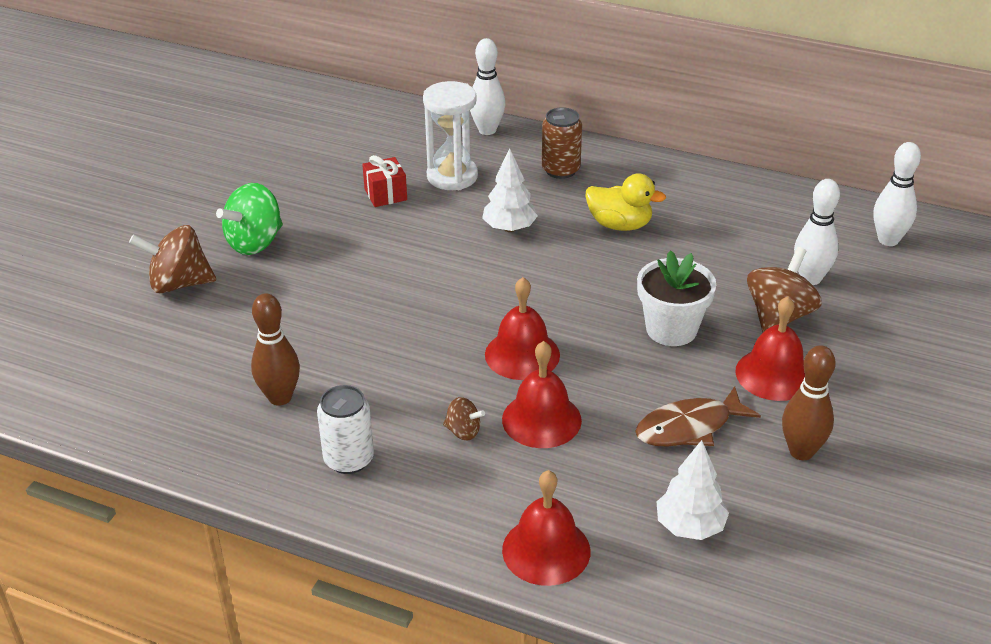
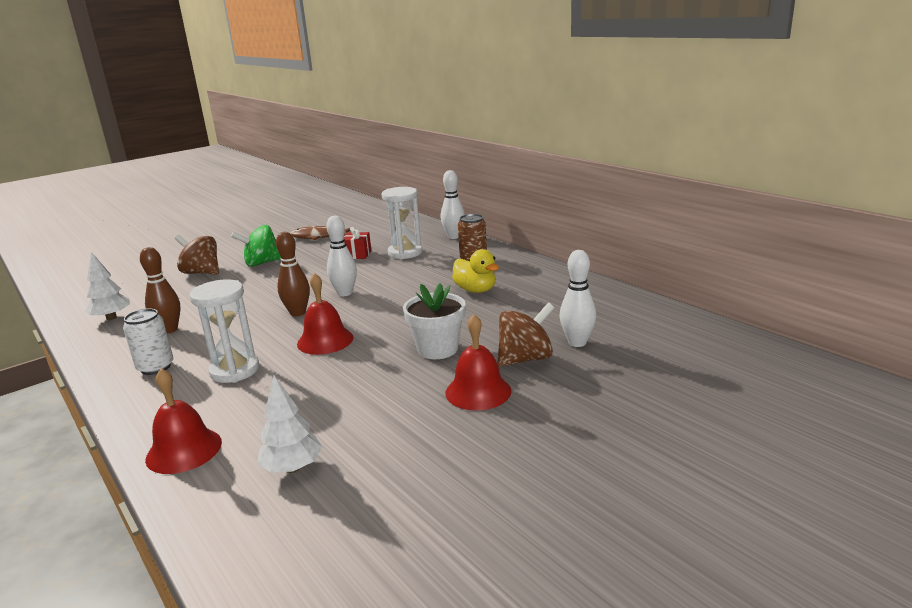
camera: 30 degrees right, 15 degrees down
(463, 431) = (234, 370): brown spinning top -> white hourglass
(509, 228) = (405, 280): white tree -> white tree (111, 318)
(541, 419) = (288, 376): red bell -> none
(689, 427) = (375, 407): brown fish -> brown fish (318, 237)
(801, 451) = (437, 445): brown bowling pin -> brown bowling pin (298, 313)
(888, 240) = (669, 333): white bowling pin -> white bowling pin (345, 293)

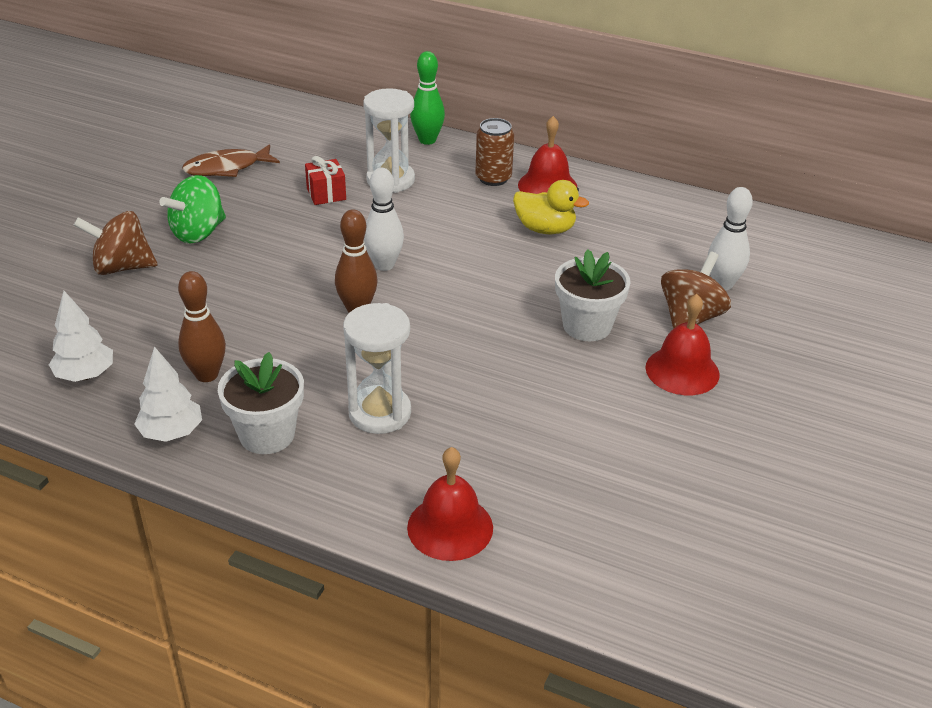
camera: 30 degrees left, 15 degrees up
(155, 367) = (267, 435): white can -> white flower pot
(292, 468) = (591, 510): white tree -> white tree (171, 433)
(325, 340) = (442, 343): red bell -> red bell (547, 186)
(454, 236) = (427, 140): white bowling pin -> green bowling pin

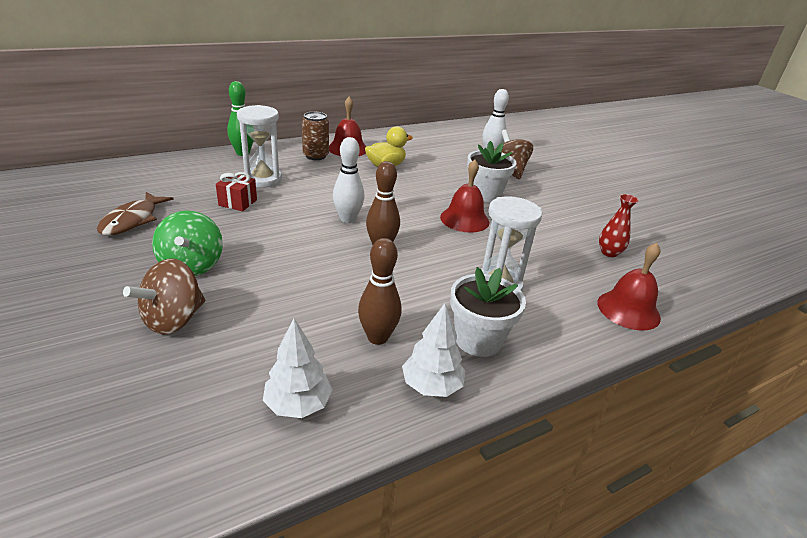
camera: 55 degrees left, 5 degrees down
(575, 476) = (609, 253): none -> red vase
(682, 370) = (547, 191): red bell -> red bell (464, 219)

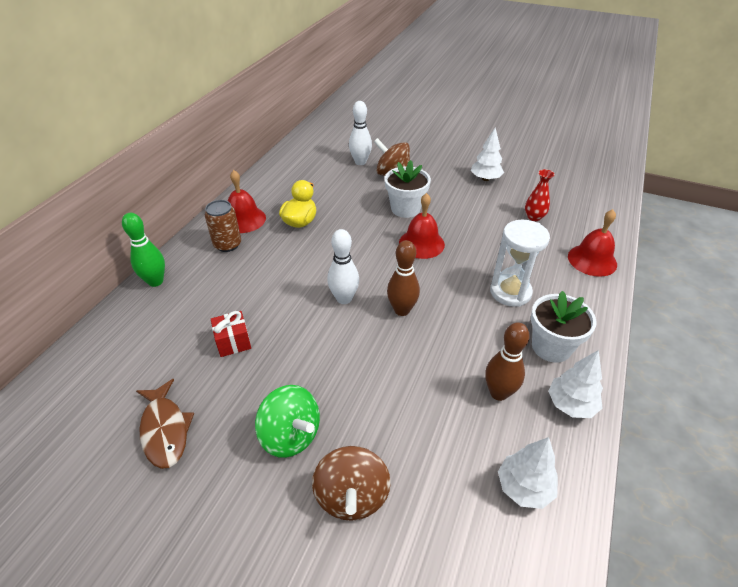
camera: 35 degrees left, 10 degrees up
(263, 179) = (218, 301): white hourglass -> none
(597, 208) = (485, 179): none -> white tree

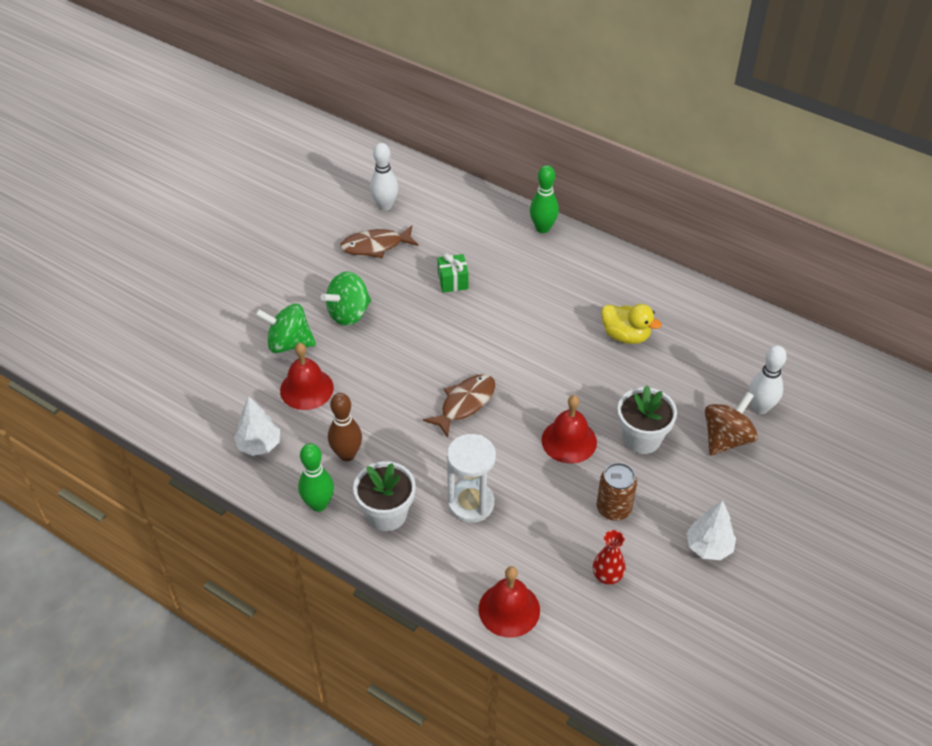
camera: 100 degrees right, 5 degrees up
(227, 244) = (592, 276): brown can -> brown can (613, 508)
(233, 342) = (453, 281): red gift -> green gift
(244, 219) = (636, 288): red bell -> red bell (306, 389)
(344, 298) = (491, 361): white bowling pin -> white bowling pin (385, 206)
(352, 496) = (289, 343): brown spinning top -> green spinning top
(402, 310) = (465, 403): brown bowling pin -> brown fish
(570, 405) = (319, 504): white tree -> green bowling pin

